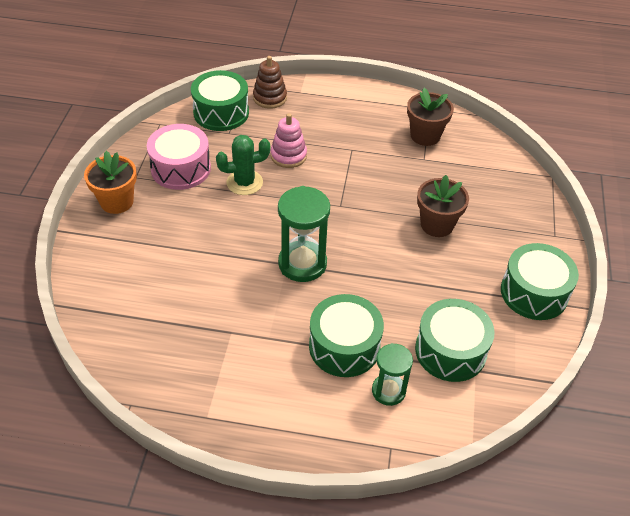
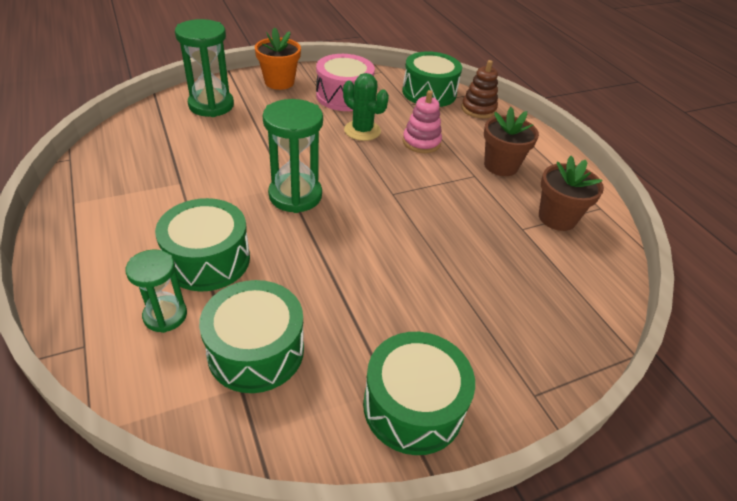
camera: 55 degrees right, 5 degrees down
(118, 267) = (211, 105): none -> green hourglass
(437, 224) = (437, 272): brown flower pot -> brown flower pot (500, 166)

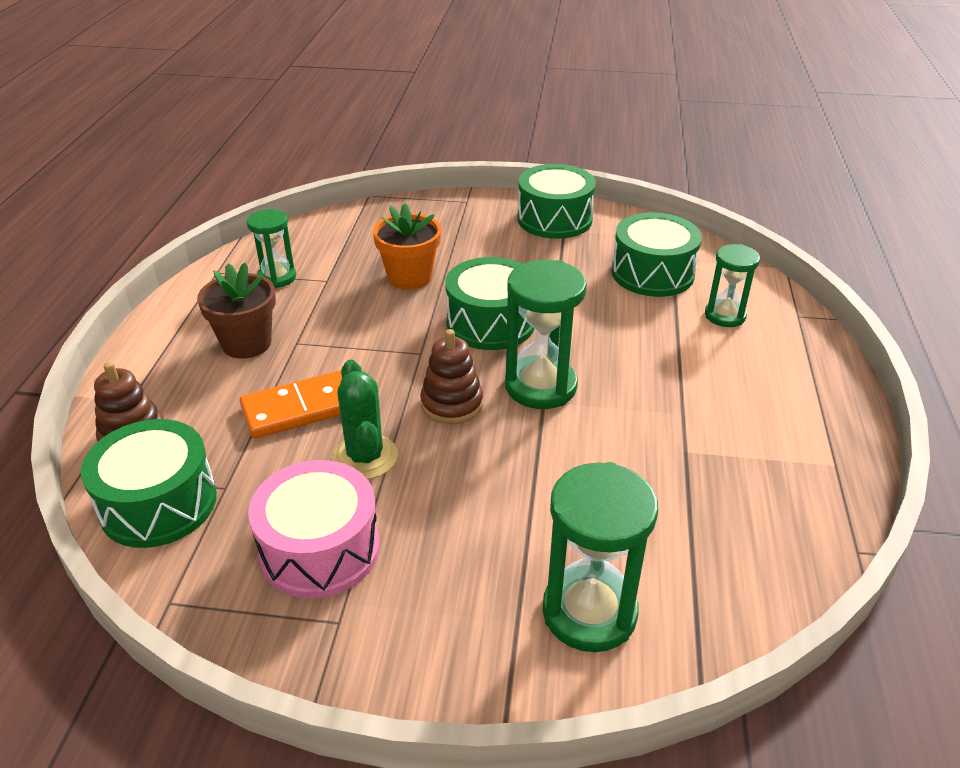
camera: 145 degrees left, 5 degrees down
(208, 260) = (673, 348): green drum -> green drum (490, 323)
(279, 82) = (413, 644): orange flower pot -> orange flower pot (409, 277)
(342, 168) = (452, 404): none -> brown stacking toy
(421, 142) = (302, 408): pink stacking toy -> orange domino
(557, 218) = (277, 277): brown flower pot -> green hourglass

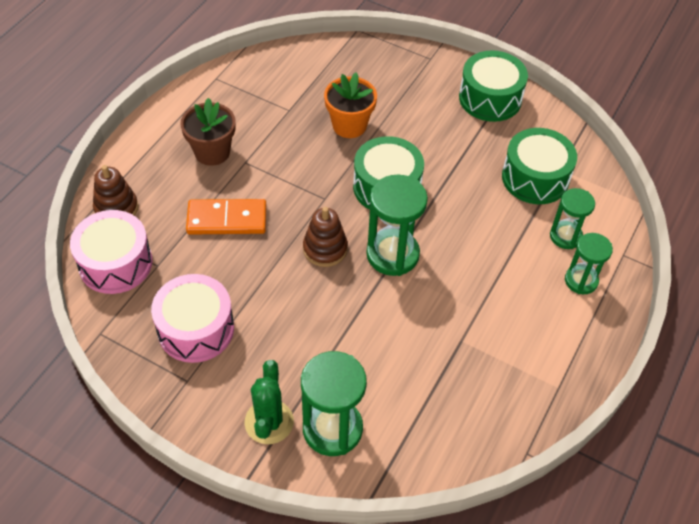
camera: 20 degrees right, 15 degrees up
(158, 503) = (115, 263): green drum -> pink drum
(277, 277) = (255, 96): green hourglass -> green hourglass (581, 281)
(365, 457) = (250, 272): green cactus -> green cactus (269, 422)

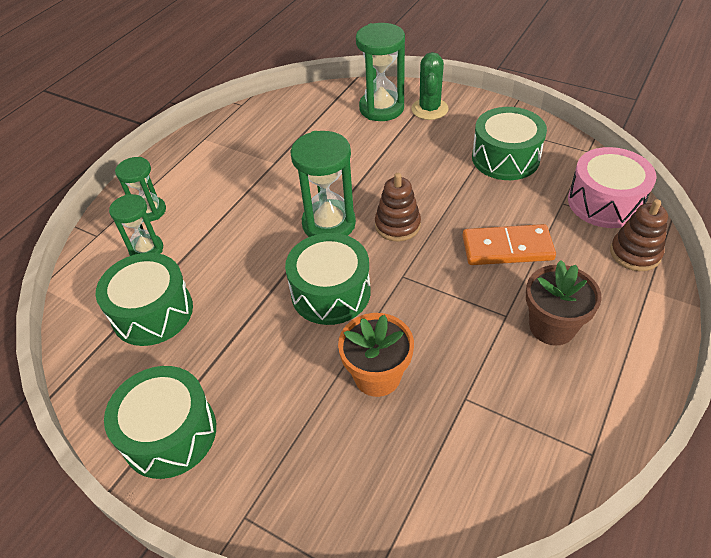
camera: 175 degrees left, 5 degrees down
(196, 329) = (505, 158): pink drum -> green drum

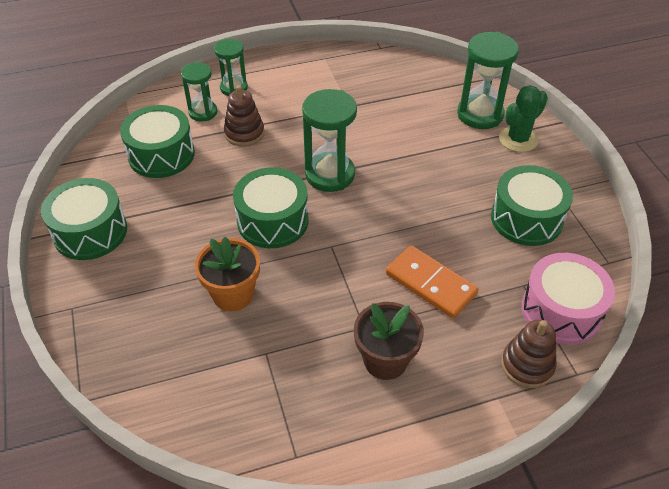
camera: 40 degrees right, 0 degrees up
(397, 225) = (374, 209): brown stacking toy -> brown stacking toy (244, 133)

